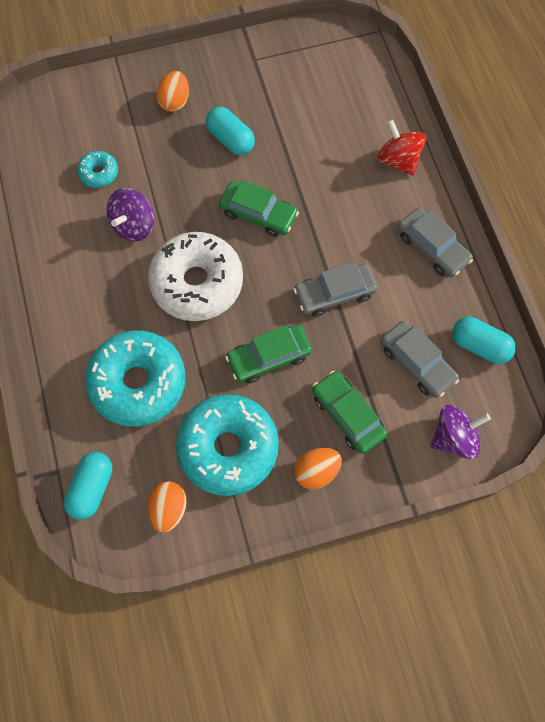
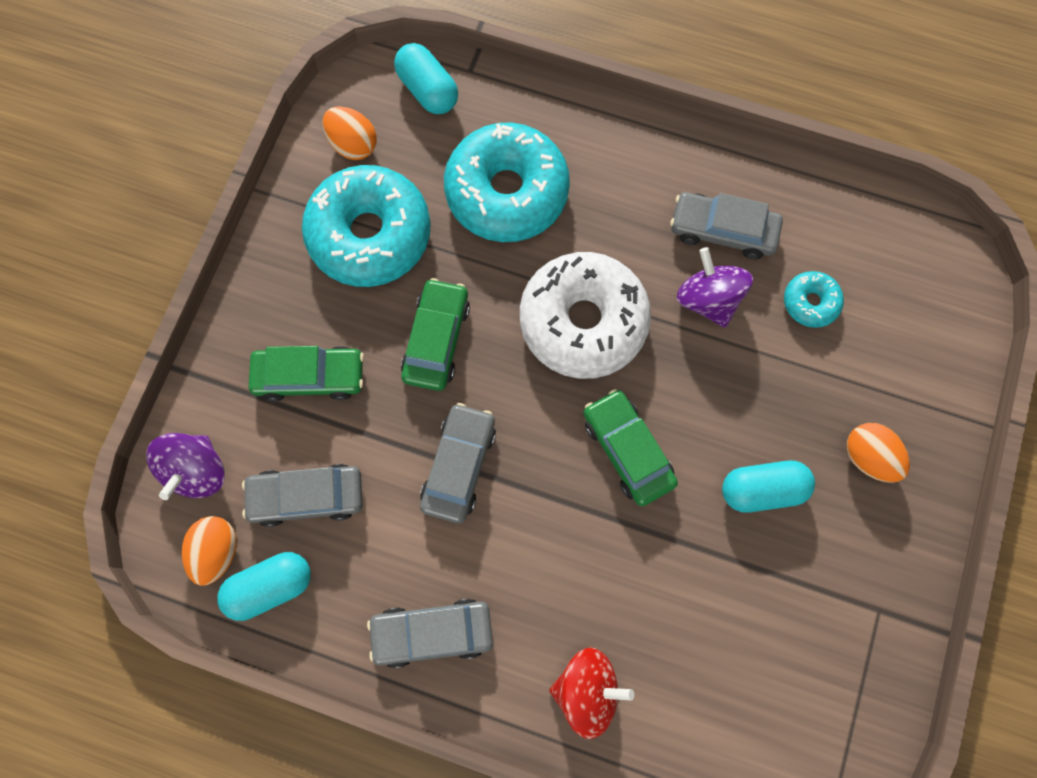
camera: 125 degrees right, 5 degrees up
(81, 242) = (723, 230): none -> grey car
(258, 214) = (627, 450): green car -> green car turned 90 degrees clockwise
(316, 471) = (278, 303): orange egg -> orange egg (217, 551)

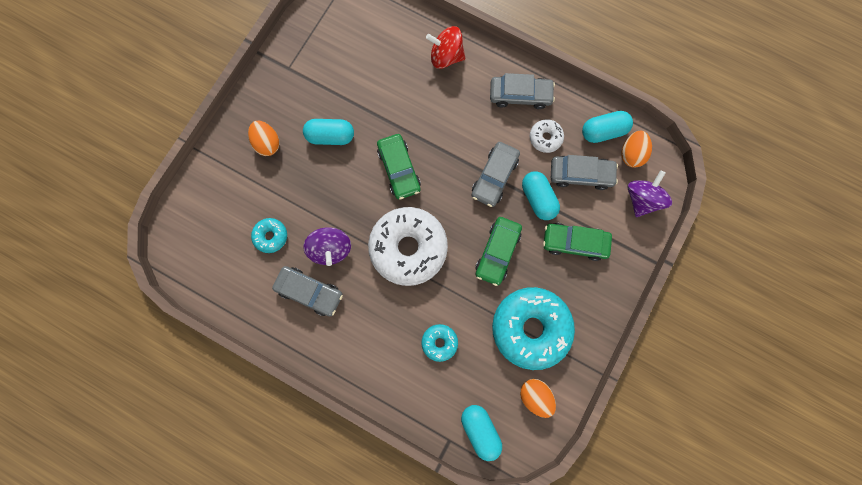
camera: 170 degrees left, 5 degrees up
(376, 555) = (545, 138): none -> white donut
(378, 440) = (538, 199): none -> turquoise capsule
(507, 192) = (439, 342): turquoise donut -> turquoise donut, size x0.45

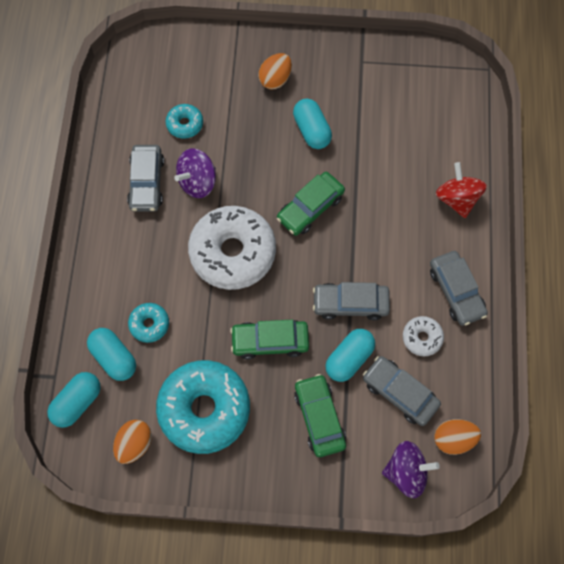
camera: 65 degrees right, 10 degrees down
(580, 174) = (400, 393): grey car -> grey car turned 150 degrees clockwise
(603, 131) = (463, 397): turquoise capsule -> turquoise capsule (114, 357)

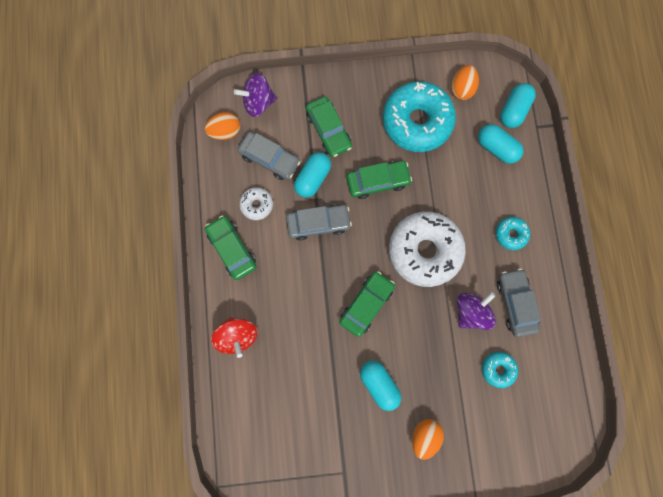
camera: 170 degrees right, 10 degrees up
(149, 324) = (476, 178): turquoise donut -> turquoise donut (510, 234)
(456, 291) = (232, 249): grey car -> green car

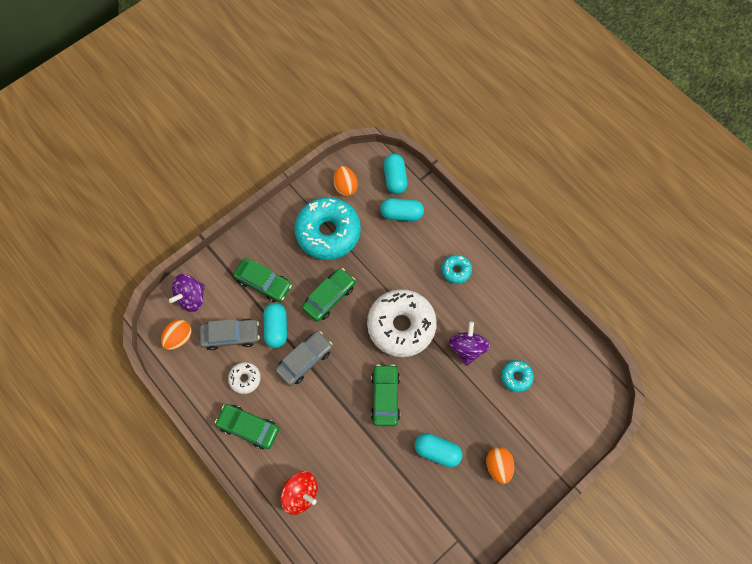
camera: 35 degrees left, 10 degrees down
(515, 303) = (494, 319): grey car -> none

